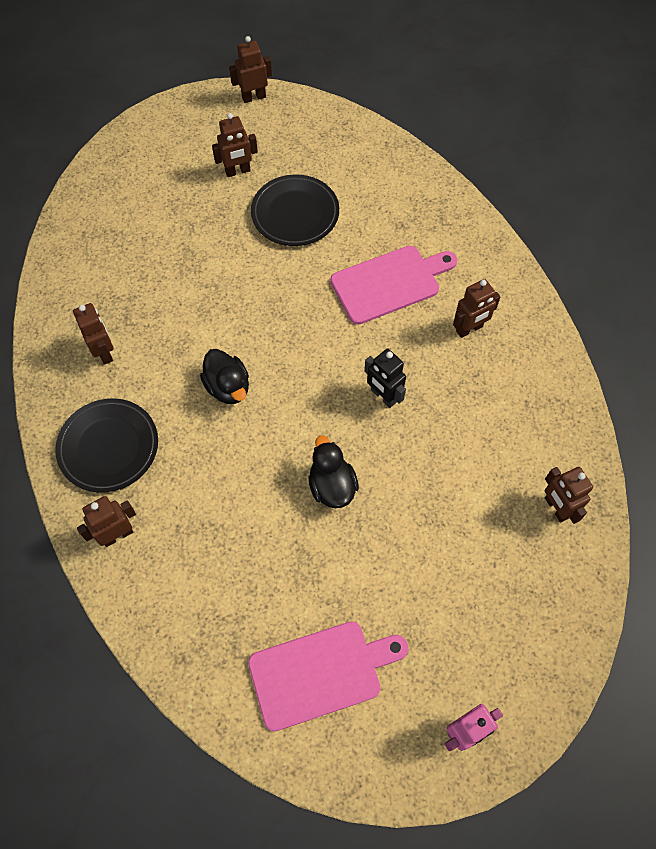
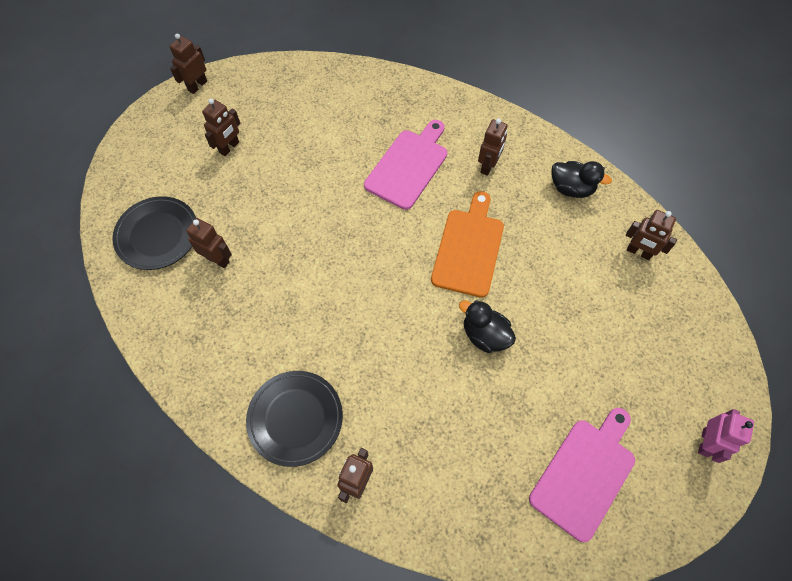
camera: 35 degrees left, 0 degrees up
(104, 352) = (232, 347): brown robot -> brown robot (217, 259)
(228, 387) = (352, 312): black duck -> black duck (571, 188)
(295, 214) = (299, 155): black plate -> black plate (157, 235)
(383, 396) = (468, 248): black robot -> orange cutting board

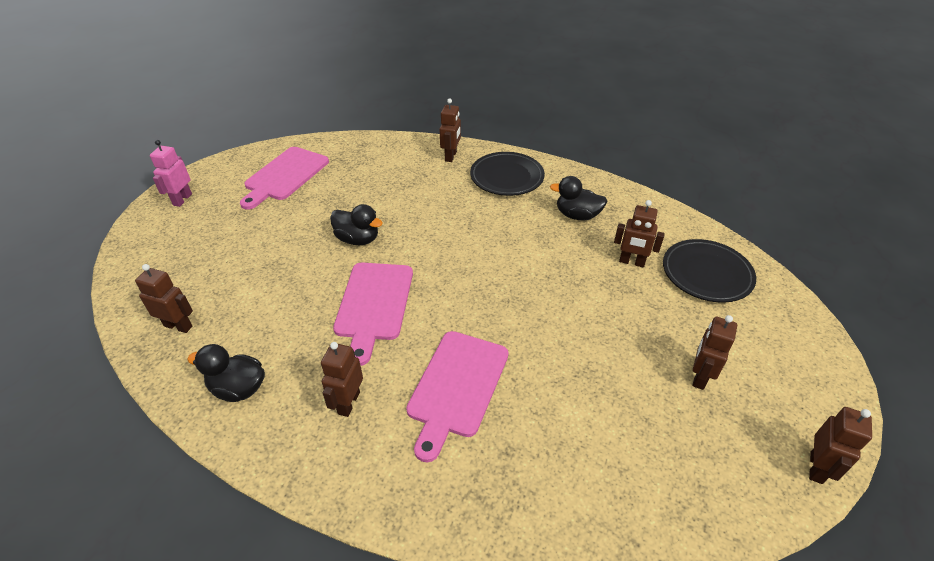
camera: 170 degrees right, 20 degrees down
(239, 333) = (577, 215): none -> black duck
(468, 248) = (374, 304): orange cutting board -> pink cutting board

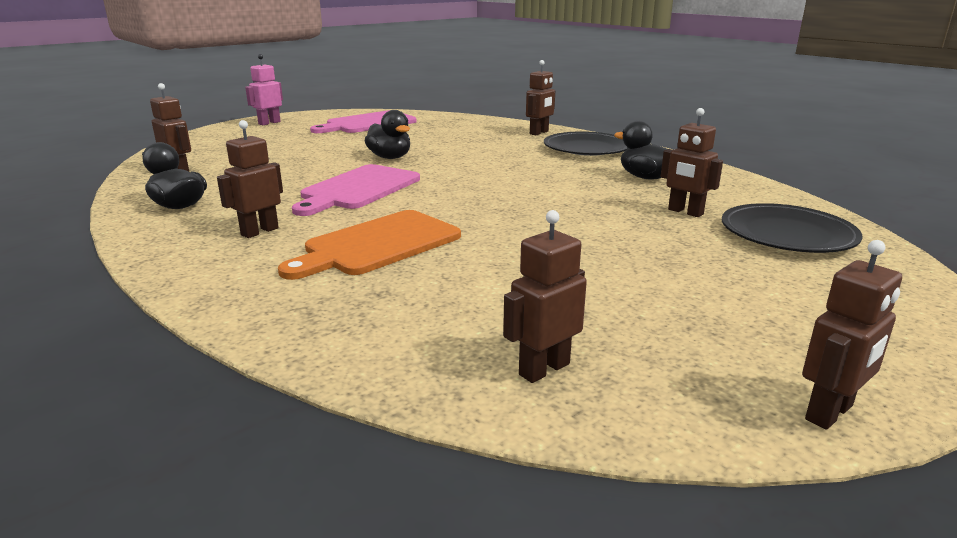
camera: 25 degrees right, 20 degrees down
(457, 387) = (378, 244): pink cutting board -> orange cutting board
(699, 377) = (698, 299): brown robot -> brown robot (544, 369)

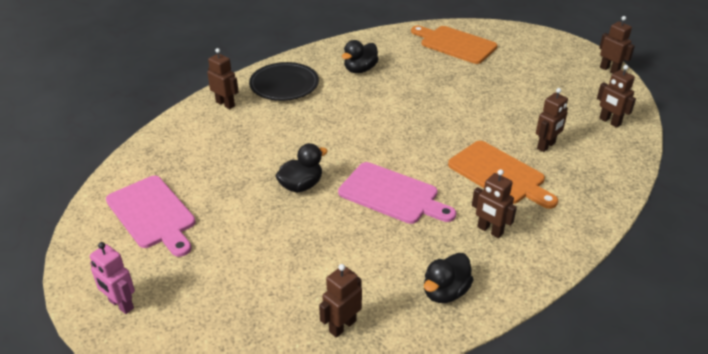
camera: 90 degrees left, 15 degrees up
(685, 212) = (426, 66): brown robot -> brown robot (546, 146)
(787, 235) = (455, 44): black plate -> orange cutting board

